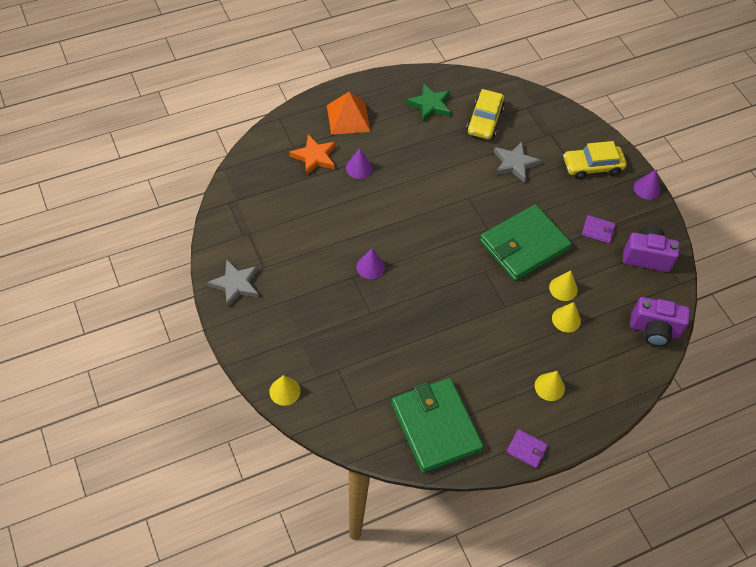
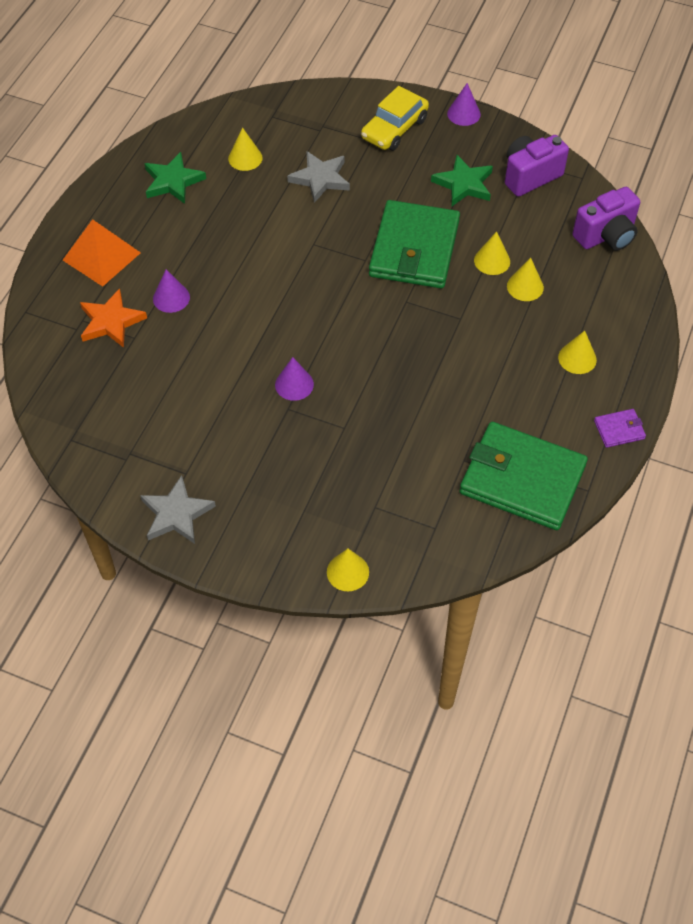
camera: 40 degrees left, 0 degrees up
(484, 120) = (245, 158): yellow car -> yellow cone
(598, 230) = (463, 184): purple wallet -> green star

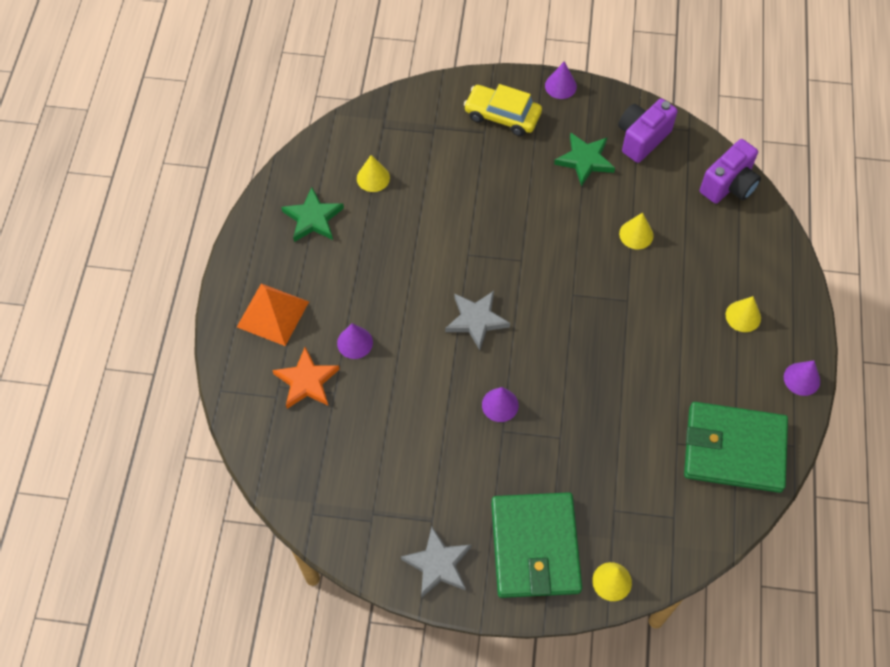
camera: 15 degrees left, 5 degrees up
(320, 179) = (451, 184): grey star -> grey star (476, 320)
(394, 129) = (502, 116): yellow car -> yellow car turned 90 degrees clockwise
(414, 248) = (562, 238): green wallet -> green wallet (535, 547)
(525, 286) = (674, 254): yellow cone -> none
(619, 430) = (801, 379): purple wallet -> purple cone

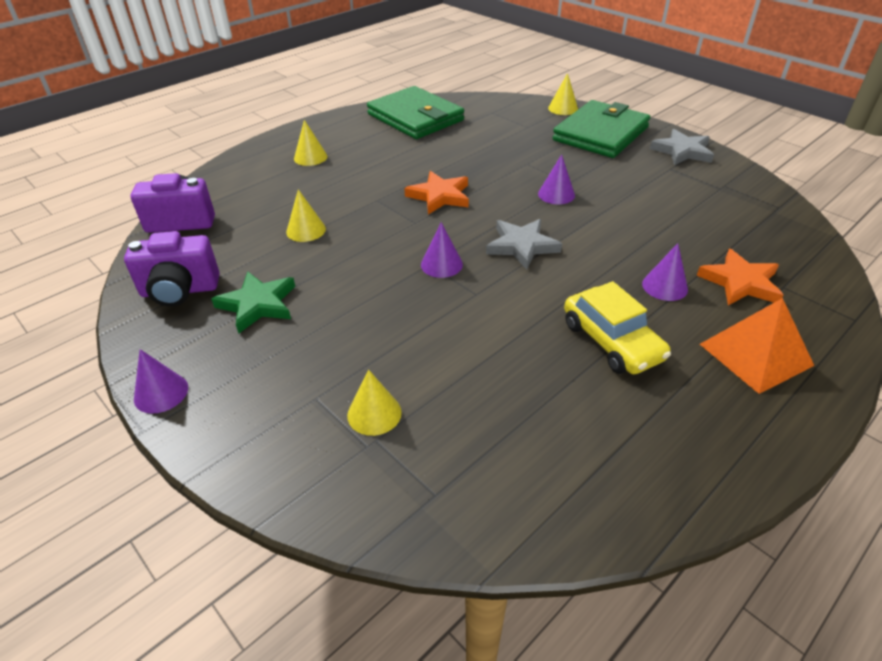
camera: 140 degrees left, 20 degrees down
(313, 218) = (638, 429): green star -> none
(373, 178) = (513, 431): yellow cone -> yellow cone (374, 413)
(502, 116) = (271, 403): yellow car -> yellow car (612, 341)
(586, 338) = (439, 196): none -> orange star
(801, 379) = (326, 122): purple cone -> purple cone (441, 264)

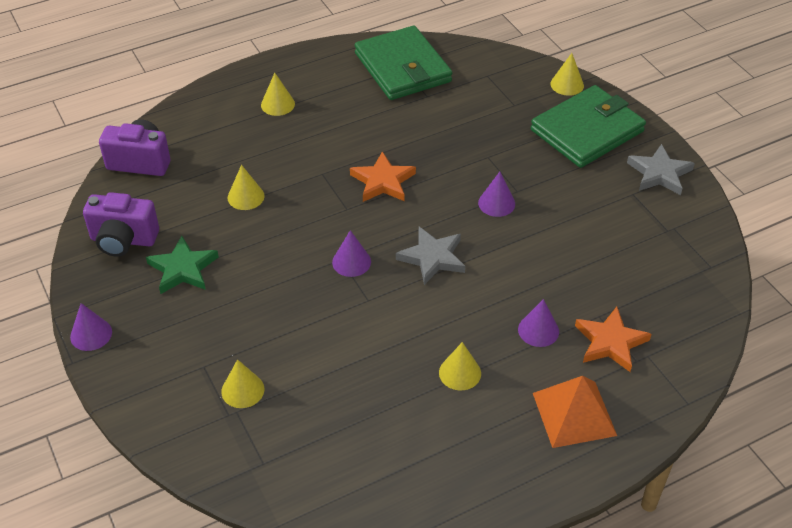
camera: 15 degrees right, 5 degrees up
(612, 341) = (460, 373): yellow car -> yellow cone

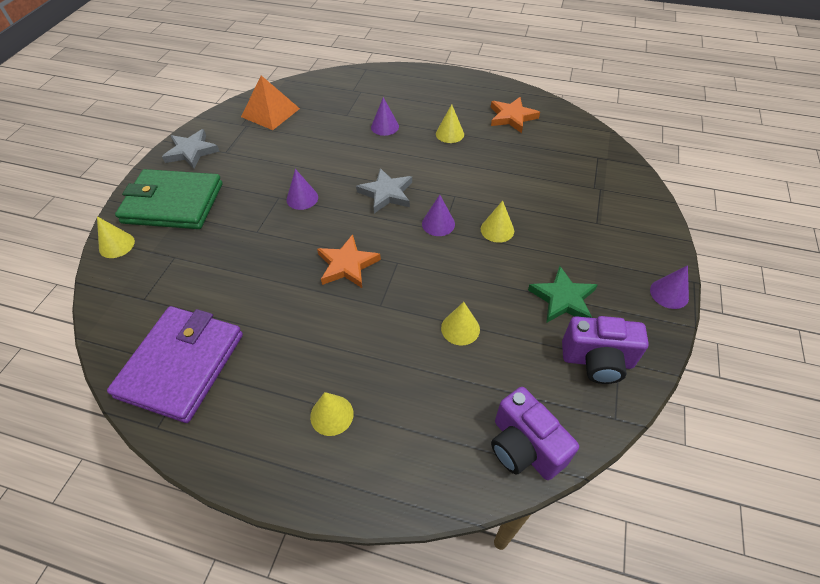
camera: 135 degrees left, 5 degrees up
(123, 240) = (597, 361): purple camera -> purple camera turned 135 degrees clockwise
(242, 390) = (581, 195): yellow cone -> yellow cone (497, 230)
(402, 67) = (181, 365): green wallet -> purple wallet
(574, 414) = (419, 91): orange pyramid -> orange pyramid (270, 112)
(610, 342) = (360, 103): orange star -> orange star (512, 117)

